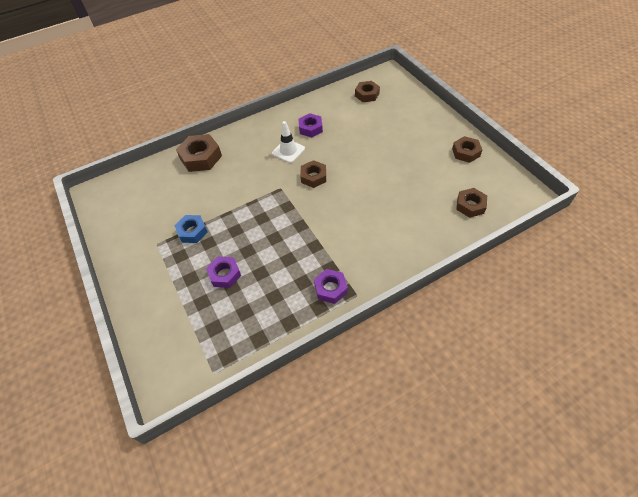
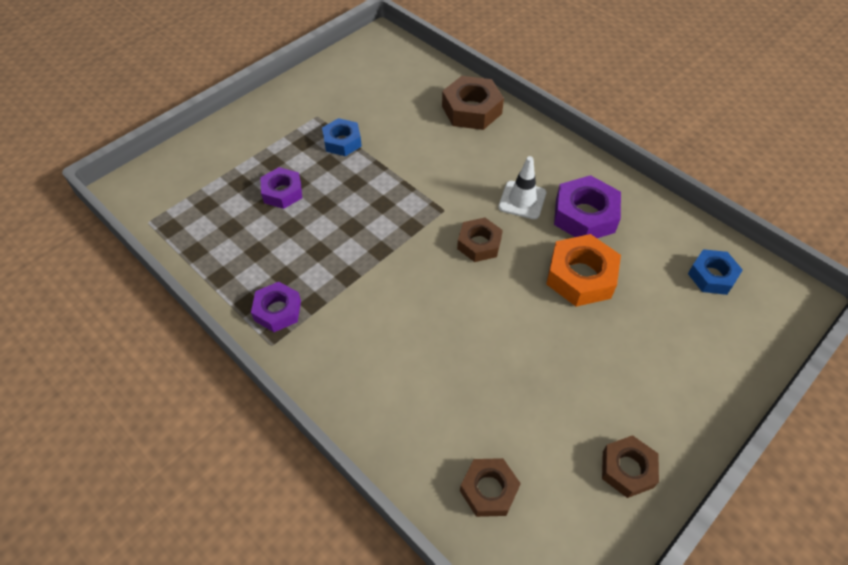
camera: 70 degrees right, 0 degrees up
(310, 128) = (584, 215): purple nut -> purple nut, size x1.54
(351, 140) = (580, 276): none -> orange nut
(367, 94) = (712, 276): brown nut -> blue nut

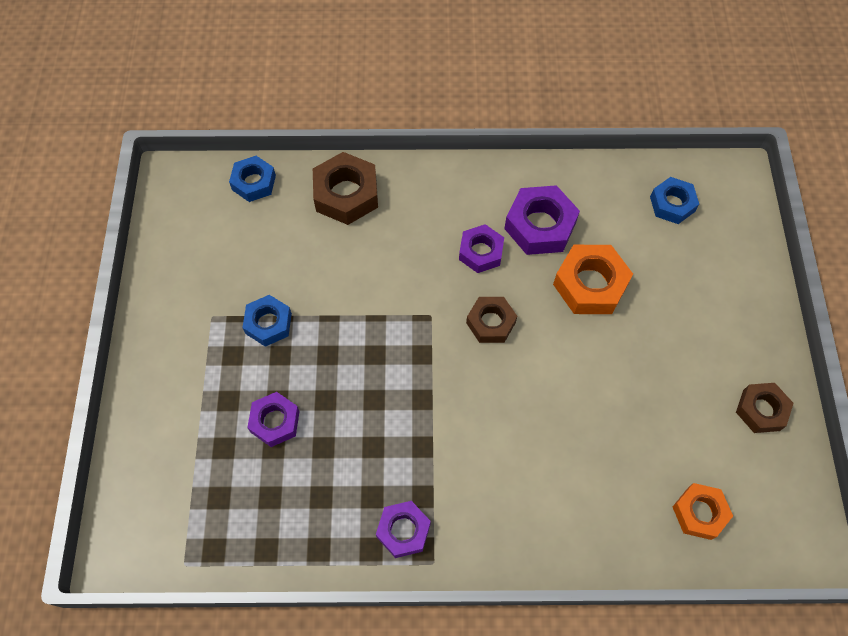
camera: 45 degrees left, 10 degrees up
(423, 68) = (254, 182): none -> blue nut
(489, 490) = (699, 513): brown nut -> orange nut
(522, 200) = (480, 252): white traffic cone -> purple nut

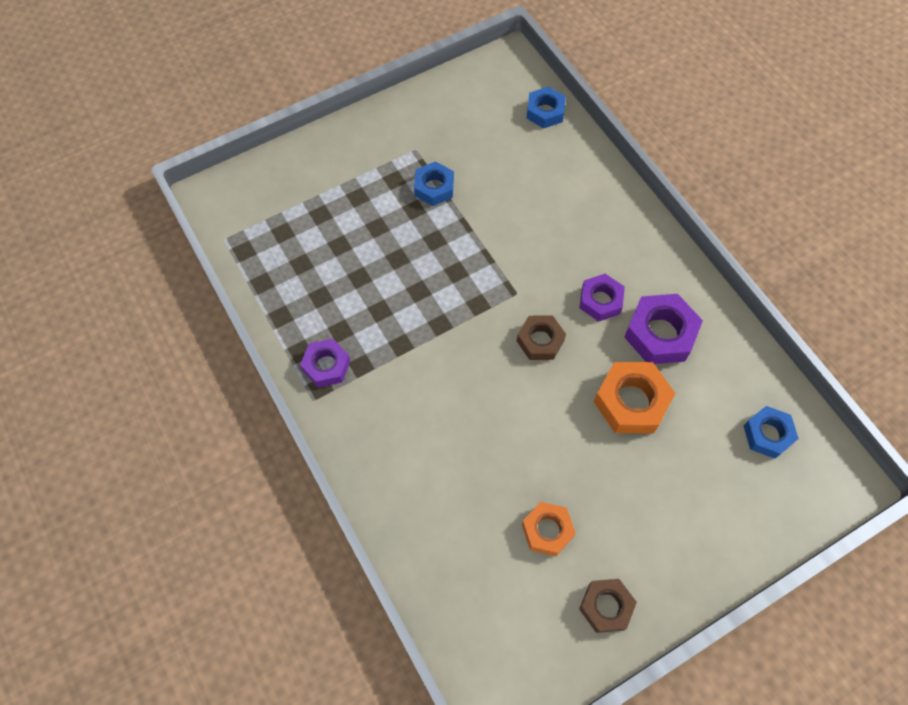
camera: 60 degrees right, 0 degrees up
(275, 421) = (360, 235): purple nut -> none
(346, 194) = (581, 177): brown nut -> none
(699, 513) = (473, 591): orange nut -> orange nut (547, 530)

